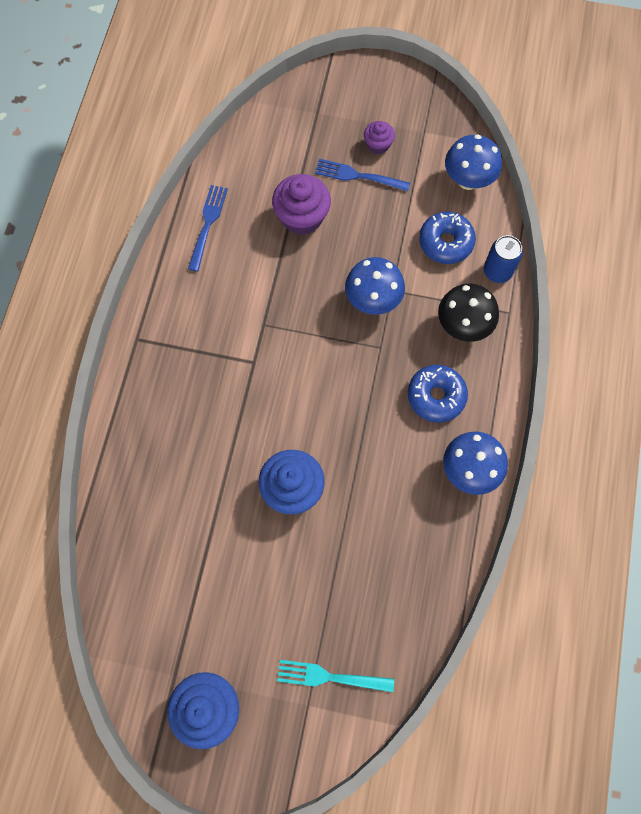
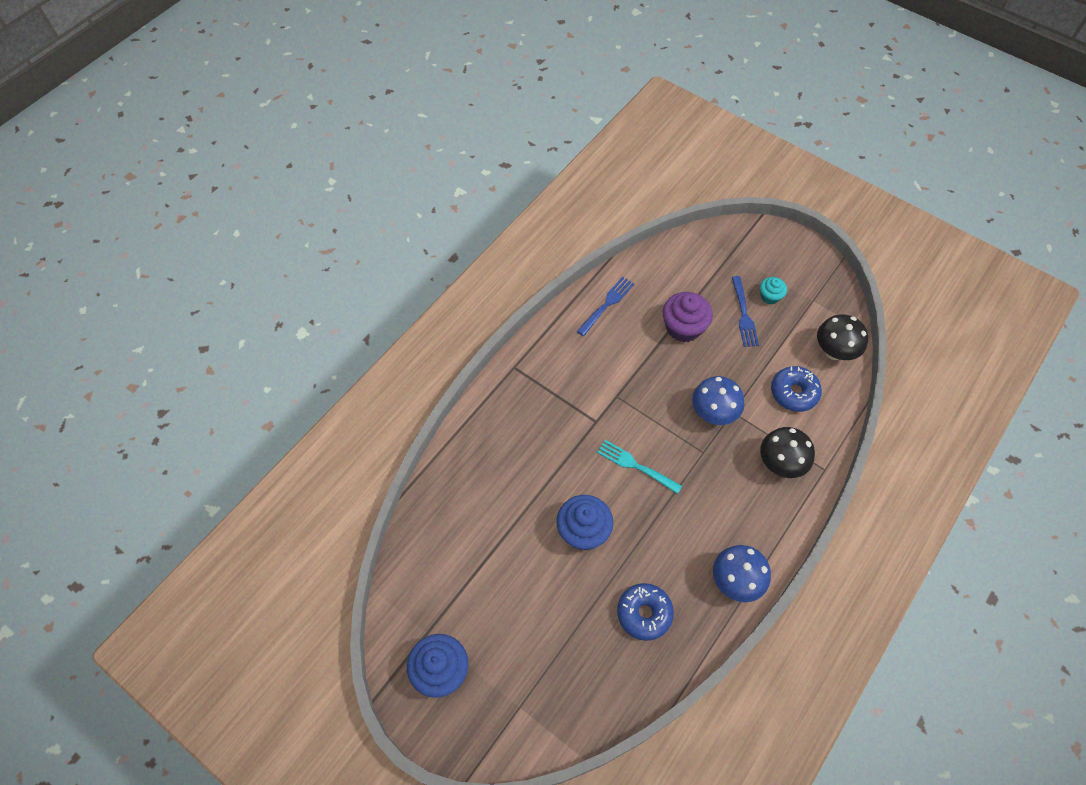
camera: 25 degrees right, 10 degrees down
(331, 677) = (548, 693): turquoise fork -> turquoise fork (636, 466)
(359, 176) = (743, 314): blue fork -> blue fork turned 135 degrees counterclockwise
(378, 145) = (770, 296): purple cupcake -> turquoise cupcake
(436, 396) = (733, 510): blue donut -> blue donut (644, 613)
(468, 180) = (834, 351): blue mushroom -> black mushroom
(497, 271) = (828, 433): blue can -> none

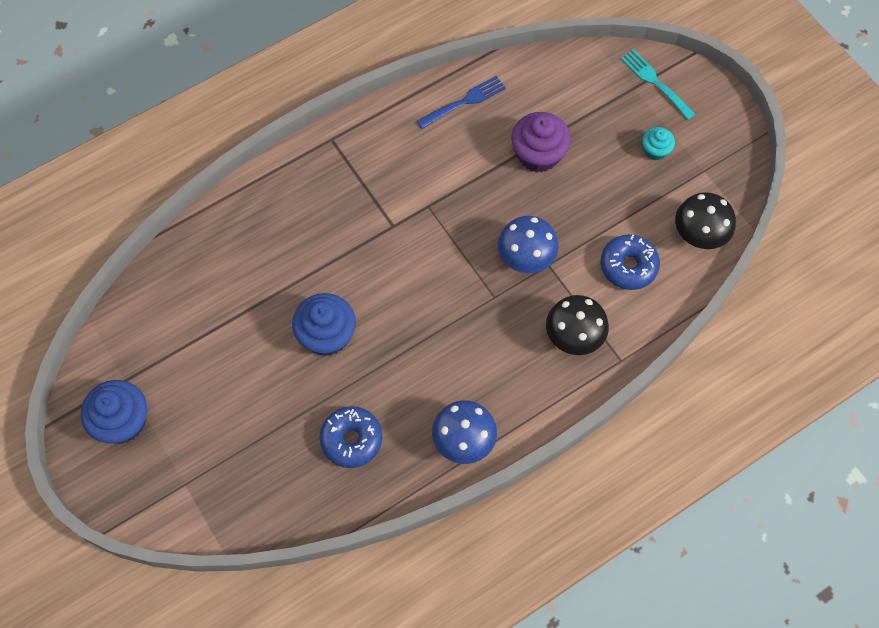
camera: 20 degrees right, 5 degrees up
(636, 466) = (414, 287): turquoise fork -> turquoise fork (656, 83)
(743, 314) = (614, 161): blue fork -> none

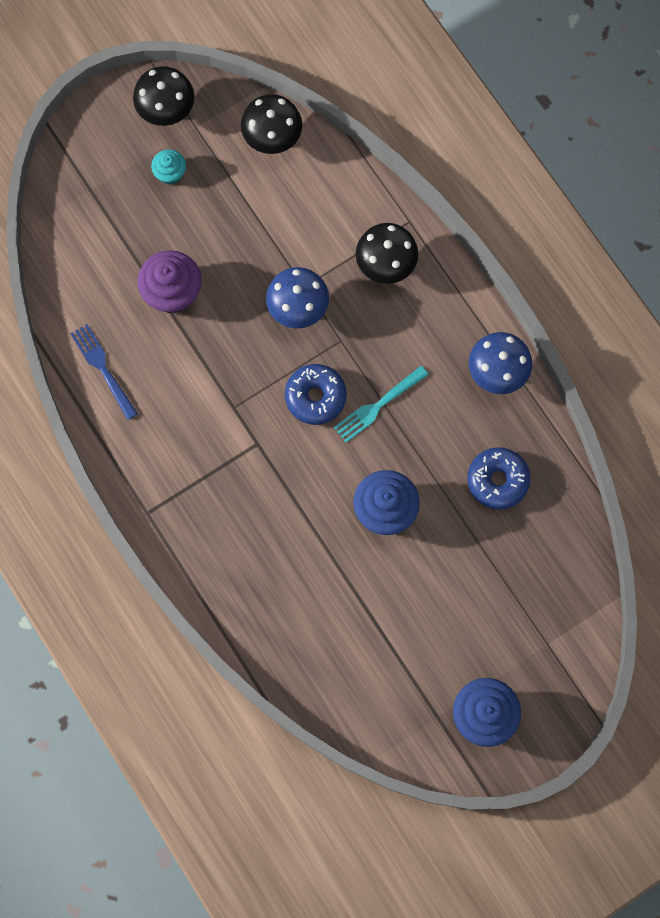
camera: 90 degrees left, 10 degrees up
(628, 266) = (306, 208): blue donut -> blue donut (315, 397)
(656, 83) = (85, 166): turquoise fork -> turquoise fork (378, 405)
(717, 146) = (167, 111): none -> black mushroom

